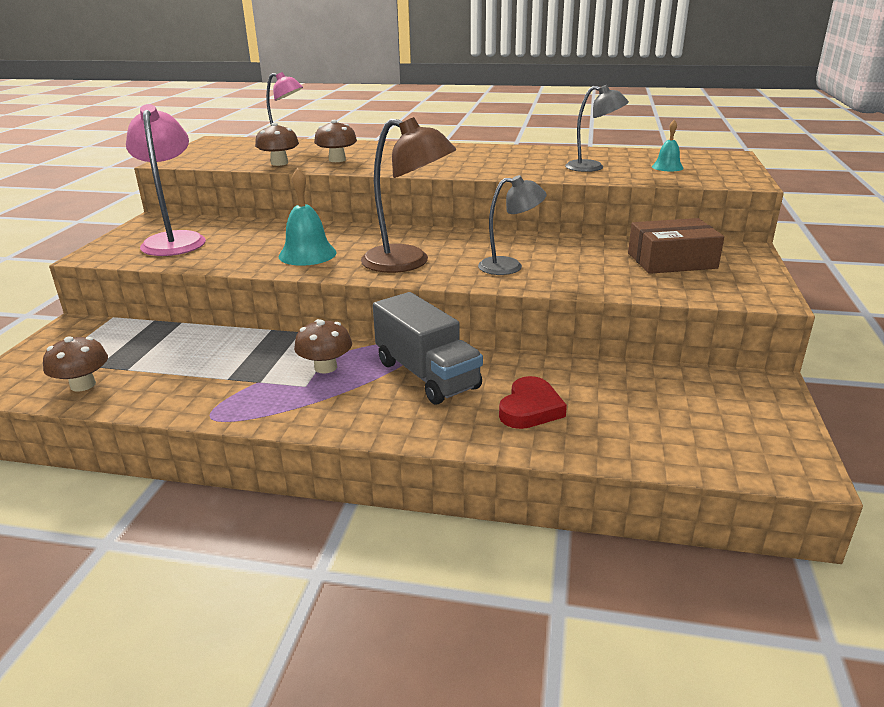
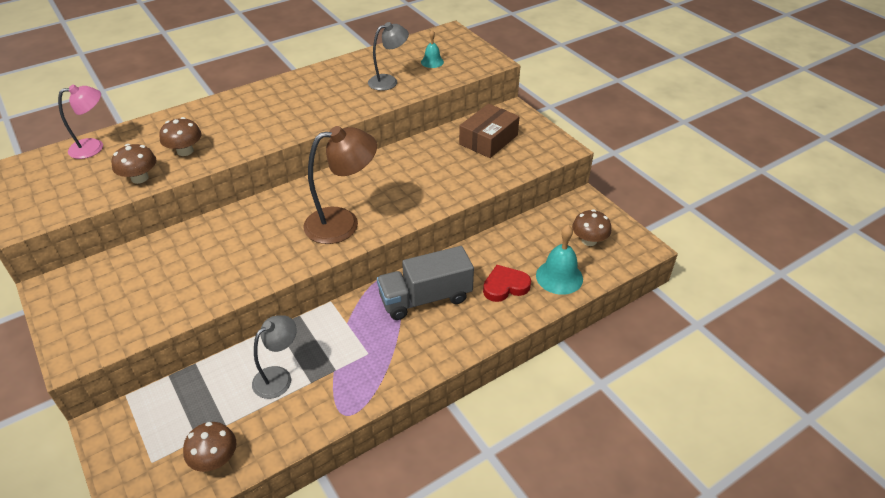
camera: 45 degrees left, 15 degrees up
(175, 240) = (119, 299): pink lamp -> none
(307, 254) = (260, 253): turquoise bell -> turquoise bell (559, 277)
(325, 367) = (360, 332): brown mushroom -> brown mushroom (589, 240)
(427, 375) = (425, 298): grey truck -> grey truck turned 150 degrees clockwise
(509, 266) = (409, 192): grey lamp -> grey lamp (278, 377)
(530, 408) = (505, 286): red heart -> red heart turned 90 degrees counterclockwise

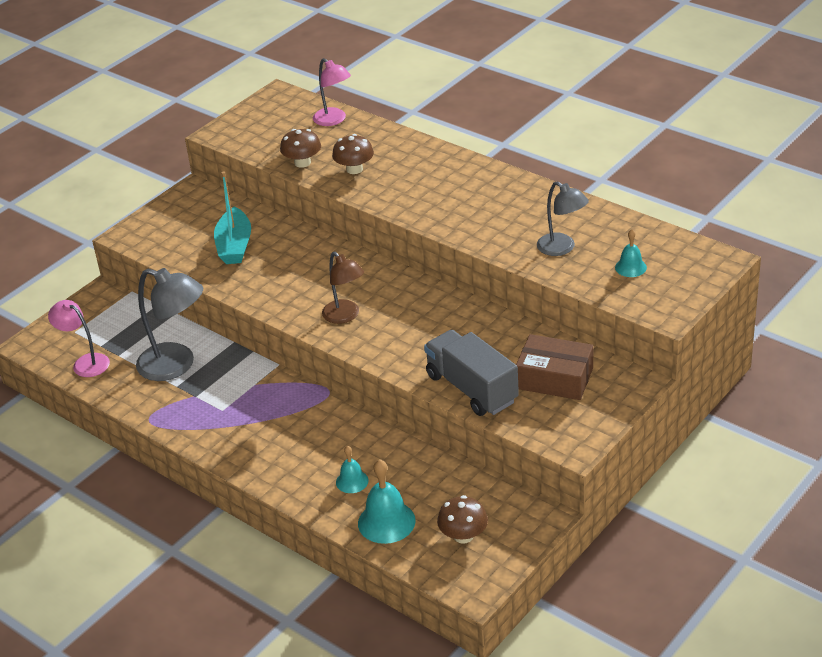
camera: 75 degrees right, 5 degrees down
(177, 273) = (234, 246): none -> turquoise boat
(215, 459) = (85, 362): brown mushroom -> pink lamp
(278, 377) = (176, 365): grey lamp -> grey lamp, size x1.58
(343, 223) = (345, 316): brown lamp -> brown lamp, size x0.63
(425, 298) = (309, 426): grey truck -> grey truck (471, 389)
(505, 286) = (352, 481): red heart -> turquoise bell

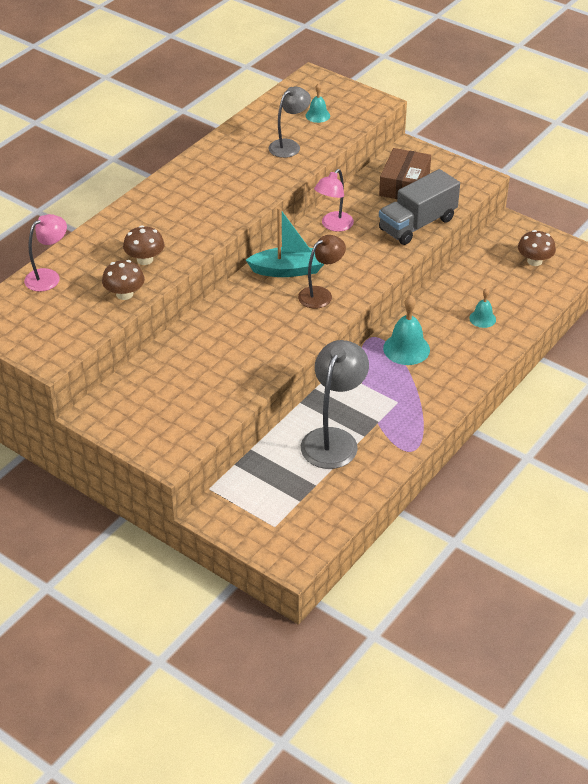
camera: 95 degrees left, 5 degrees up
(85, 362) = (326, 509): pink lamp -> pink lamp (333, 225)
(234, 246) = (202, 373): turquoise boat -> turquoise boat (288, 270)
(386, 522) = (525, 299): turquoise bell -> turquoise bell (406, 349)

